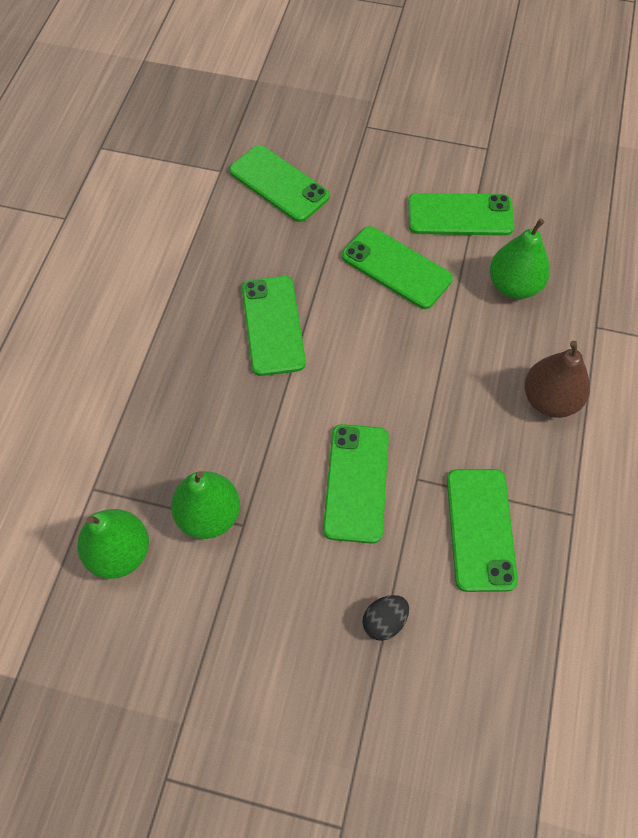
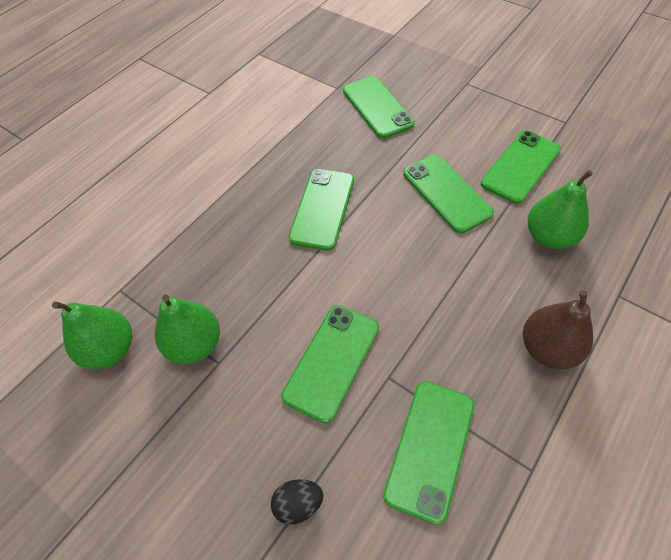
camera: 25 degrees right, 5 degrees down
(460, 215) = (520, 167): green phone -> green phone turned 75 degrees counterclockwise

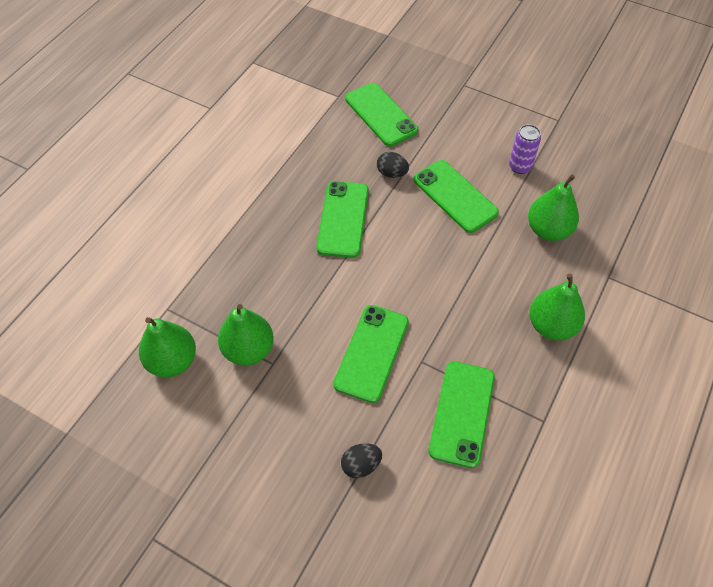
camera: 10 degrees left, 0 degrees up
(381, 165) = (392, 173): none -> black egg
(520, 167) = (520, 167): green phone -> purple can
(547, 348) = (551, 326): brown pear -> green pear

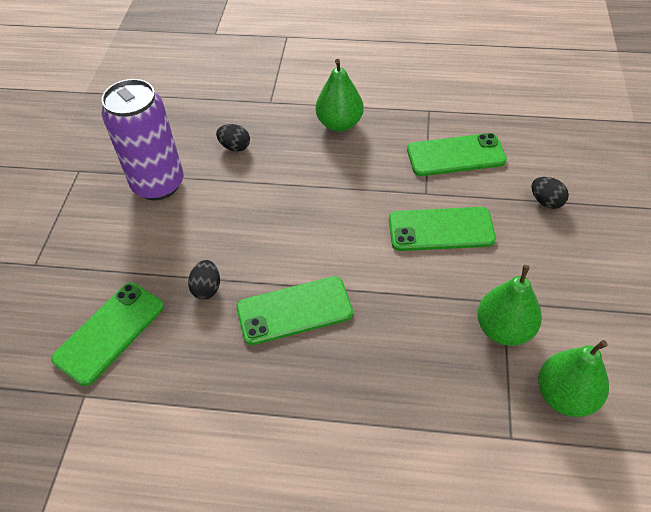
camera: 110 degrees left, 5 degrees down
(455, 196) = (219, 223): green phone -> none
(520, 167) = (158, 184): purple can -> purple can, size x2.09
(548, 230) = (235, 147): green pear -> black egg

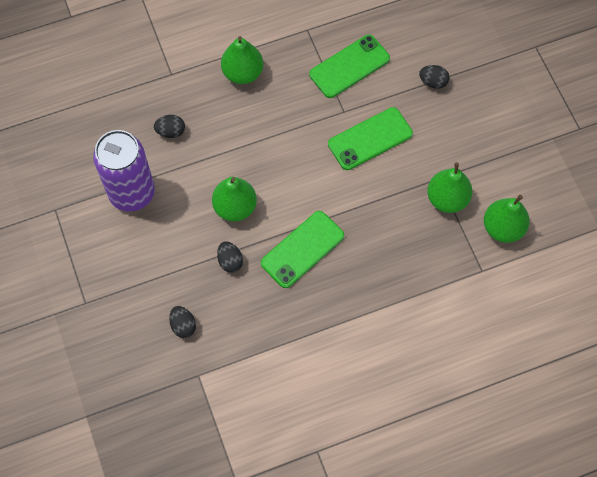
camera: 30 degrees left, 15 degrees up
(109, 332) = (183, 325): green phone -> black egg
(249, 238) = (235, 207): none -> green pear

